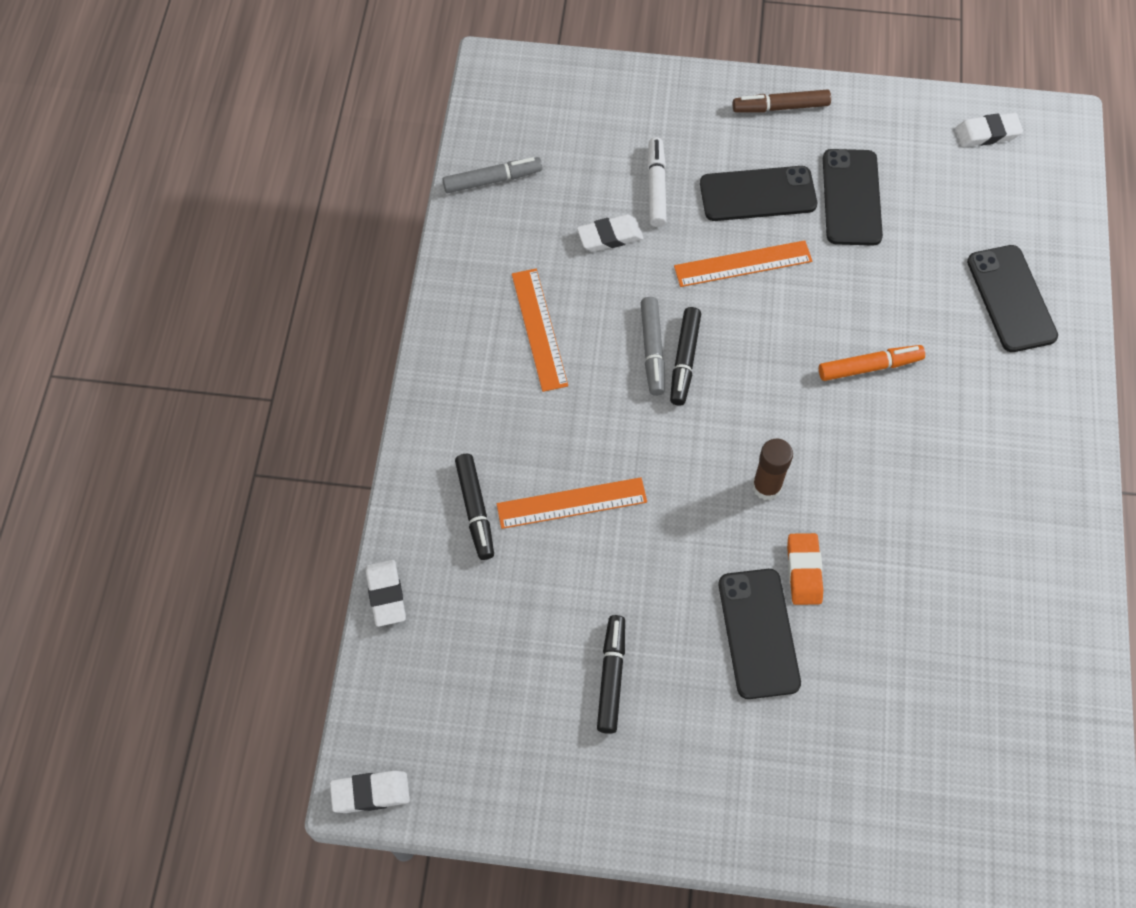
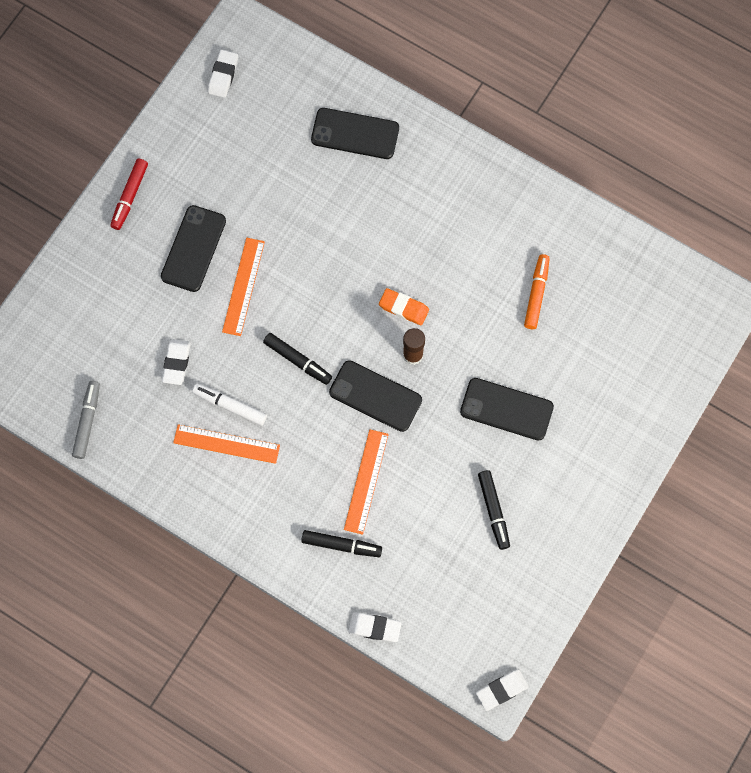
camera: 65 degrees left, 10 degrees up
(370, 793) = (501, 690): white eraser -> white eraser turned 45 degrees clockwise
(611, 676) = (493, 511): black marker -> black marker turned 135 degrees counterclockwise
(652, 350) = (280, 377): grey marker -> none
(656, 187) = (152, 313): white marker -> white marker (230, 406)
(780, 107) = (130, 196): brown marker -> red marker
(804, 571) = (479, 361): orange eraser -> orange eraser (403, 308)
(851, 197) = (228, 189): black phone -> black phone (375, 396)
(869, 367) = (360, 247): orange marker -> orange marker (536, 294)

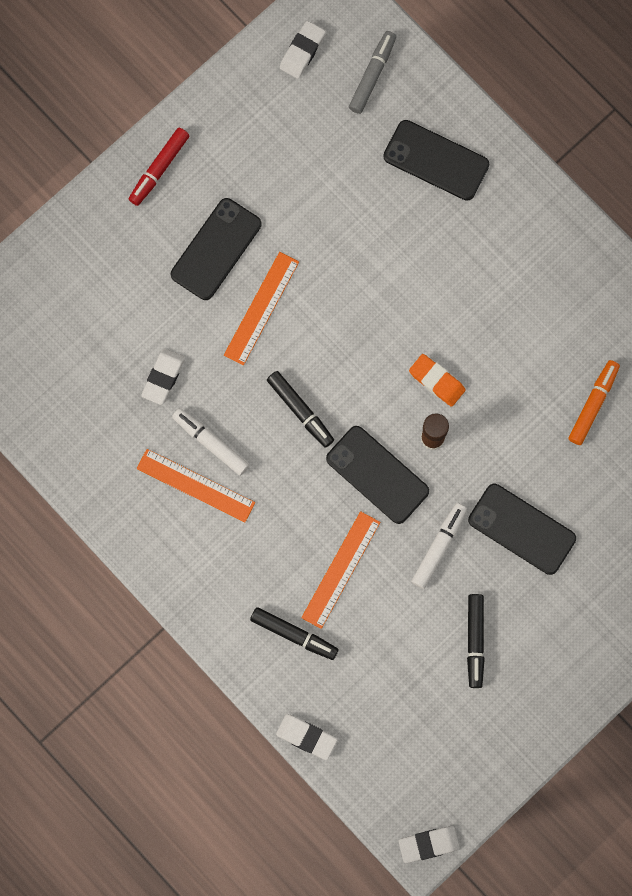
camera: 15 degrees right, 5 degrees up
(87, 421) = (47, 418): grey marker -> grey marker (372, 75)
(442, 441) = (439, 547): none -> white marker

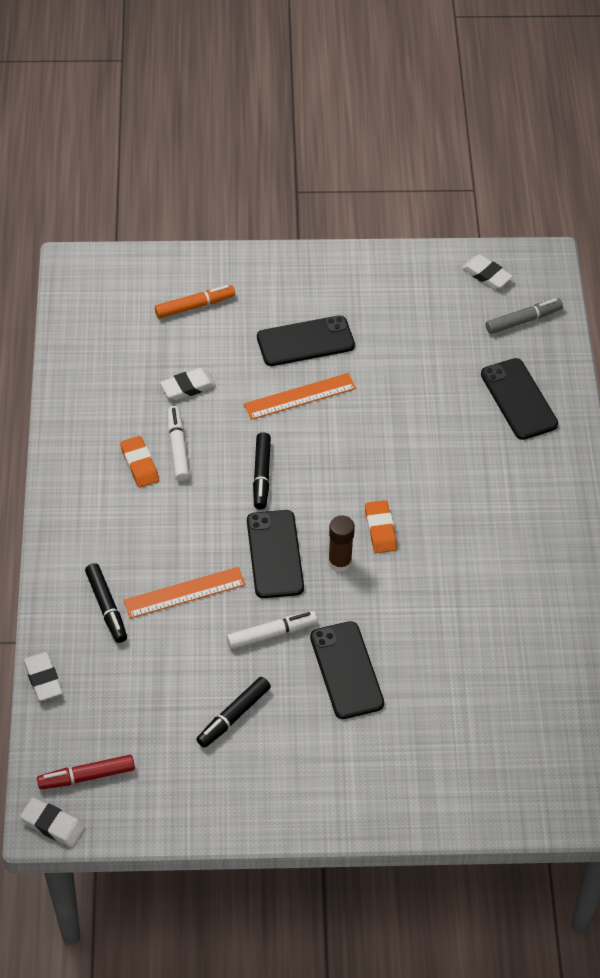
camera: 40 degrees right, 25 degrees down
(159, 169) = (316, 272): red marker -> red marker (86, 776)
(195, 485) = (139, 464): orange ruler -> orange eraser
(302, 51) = (486, 275): white eraser -> white eraser turned 60 degrees clockwise
(593, 404) = (485, 631): orange marker -> orange marker (195, 306)

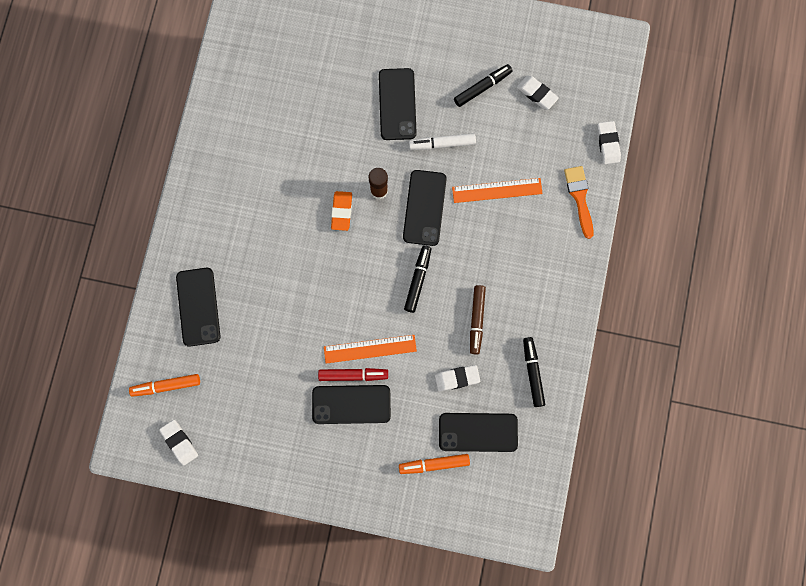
camera: 165 degrees left, 25 degrees up
(53, 825) = (615, 38): white eraser -> white eraser (537, 94)
(72, 605) = (579, 197): none -> orange brush
(86, 776) = (588, 66): red marker -> red marker (353, 375)
(106, 607) = (555, 191): black marker -> black marker (532, 372)
(139, 464) = (509, 311): orange eraser -> none
(151, 342) = (478, 432): none -> black phone
(178, 448) = (477, 320): white marker -> brown marker
(523, 320) = (166, 386): grey marker -> orange marker

